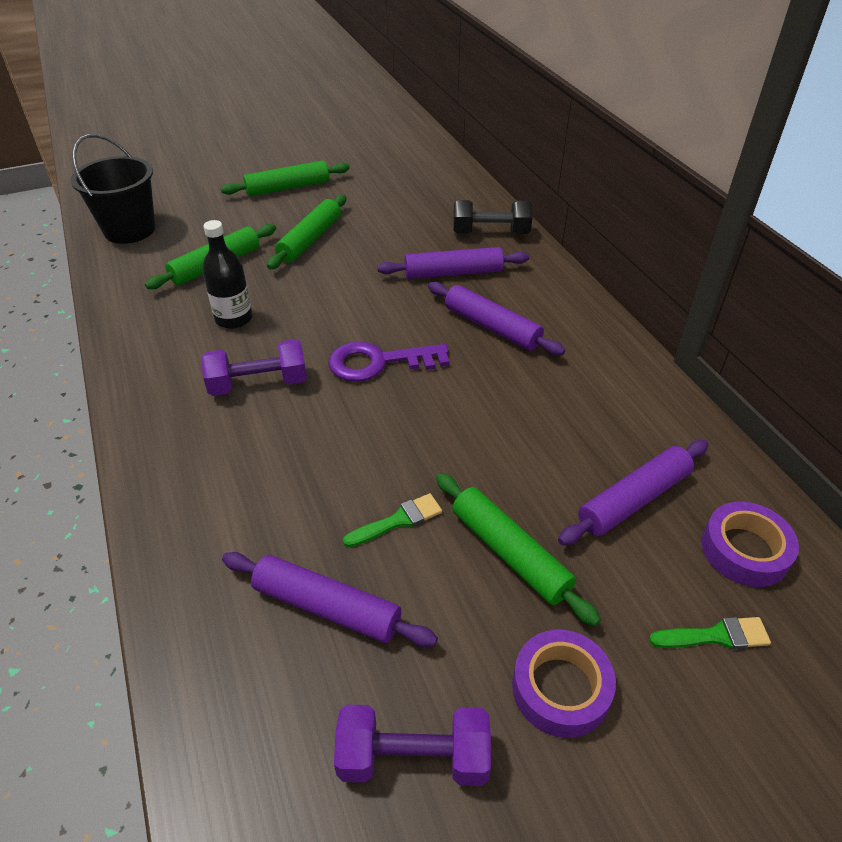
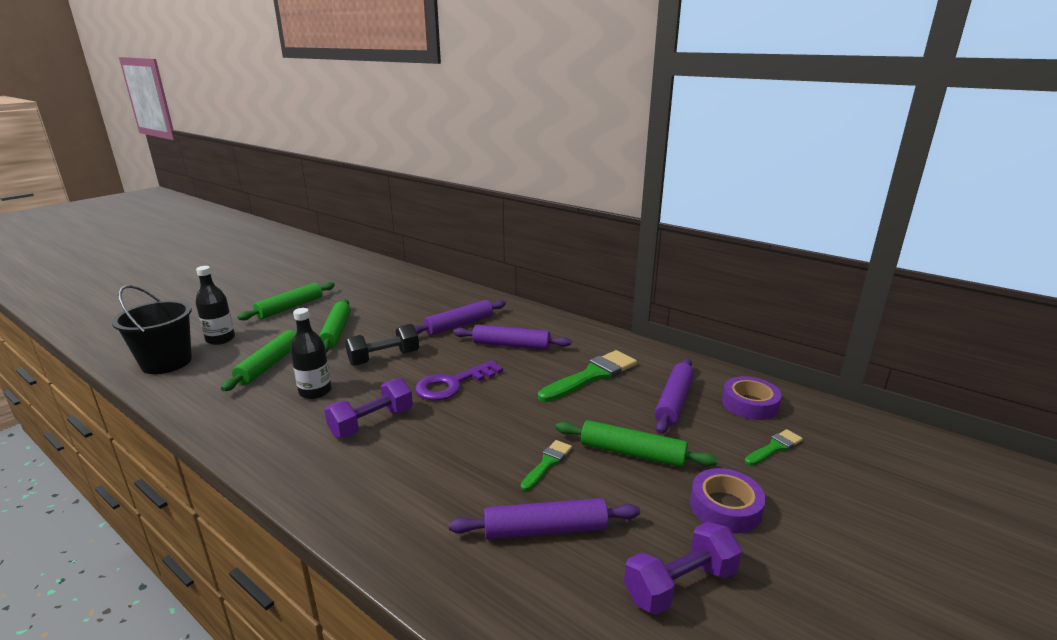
camera: 30 degrees left, 20 degrees down
(194, 213) = (220, 339): none -> black bottle
(490, 233) = (465, 299): black dumbbell -> black dumbbell (384, 358)
(556, 414) = (591, 376): none -> green brush

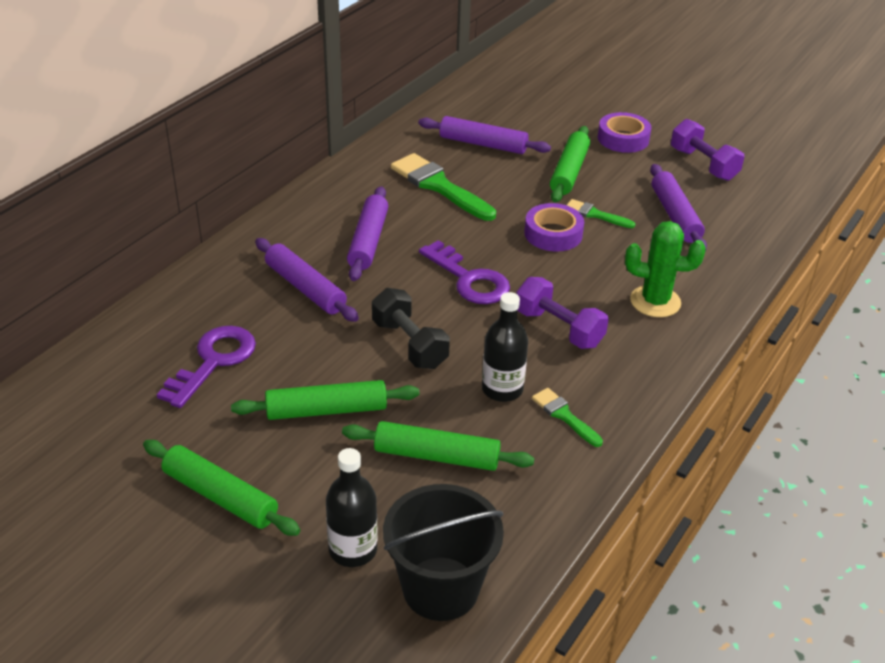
camera: 95 degrees left, 15 degrees up
(386, 487) = (655, 301): none -> green cactus
(398, 302) = (214, 361): none -> purple key
(749, 404) = (480, 108): purple tape -> purple tape (553, 234)
(774, 447) = (544, 108): green brush -> green brush (564, 416)

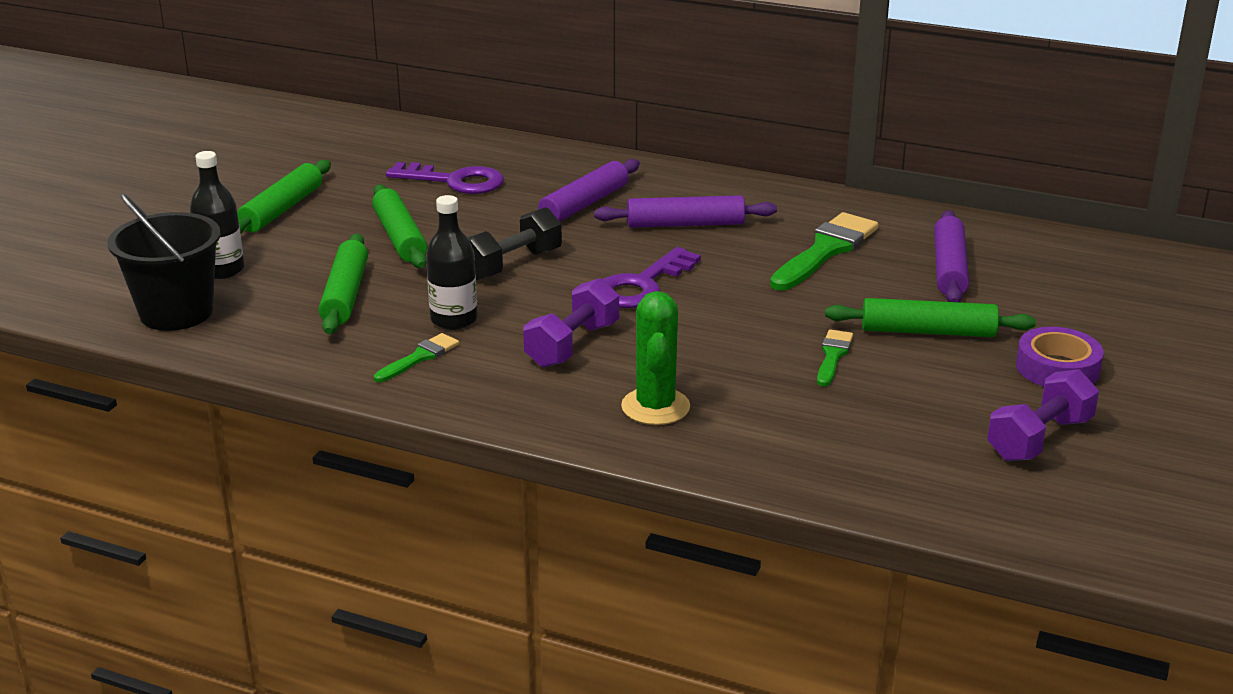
camera: 80 degrees right, 10 degrees down
(553, 234) = (767, 329): purple tape -> none
(675, 215) = (872, 417): purple rolling pin -> none

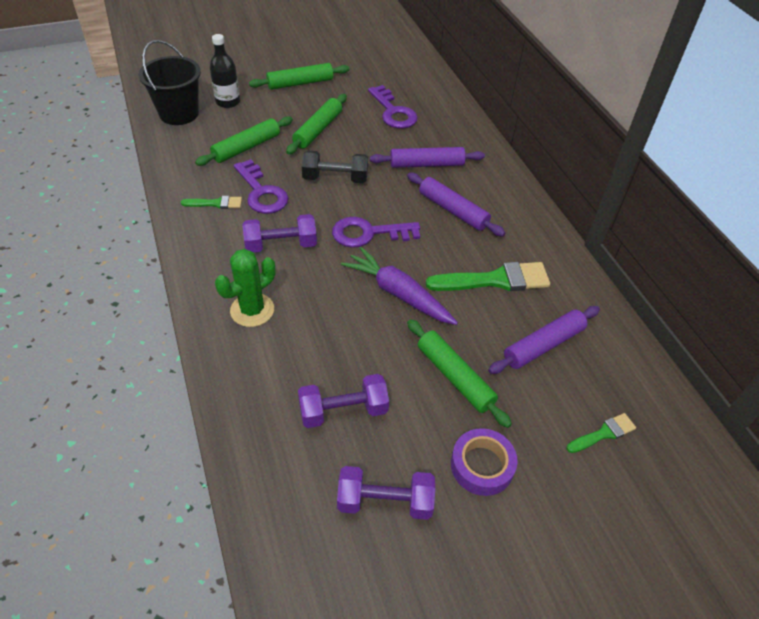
camera: 45 degrees right, 20 degrees up
(454, 320) = (261, 192): black bottle -> purple key
(764, 310) = (398, 293): none -> purple carrot
(833, 356) = (379, 350): green brush -> green brush (603, 433)
(890, 412) = (343, 411): none -> purple dumbbell

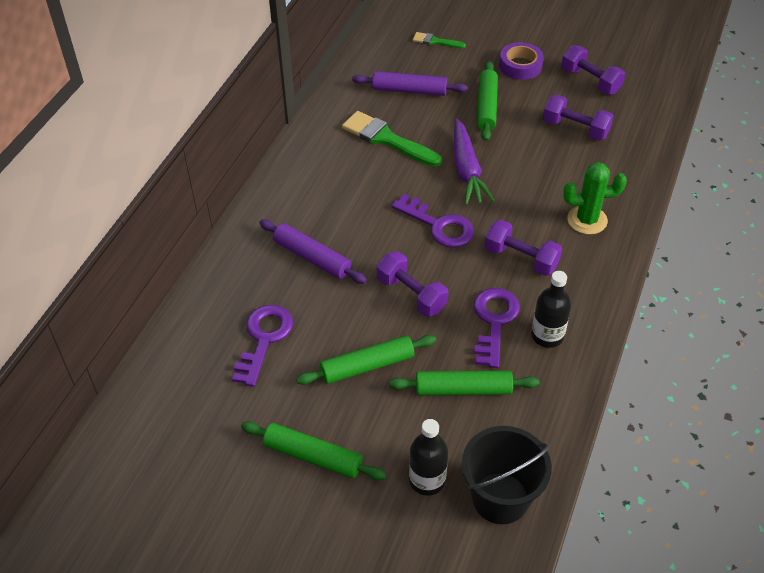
camera: 135 degrees left, 0 degrees up
(215, 203) = (547, 336): green brush -> black bottle
(335, 178) = (411, 294): black dumbbell -> purple dumbbell
(453, 210) = (347, 203): purple rolling pin -> none

